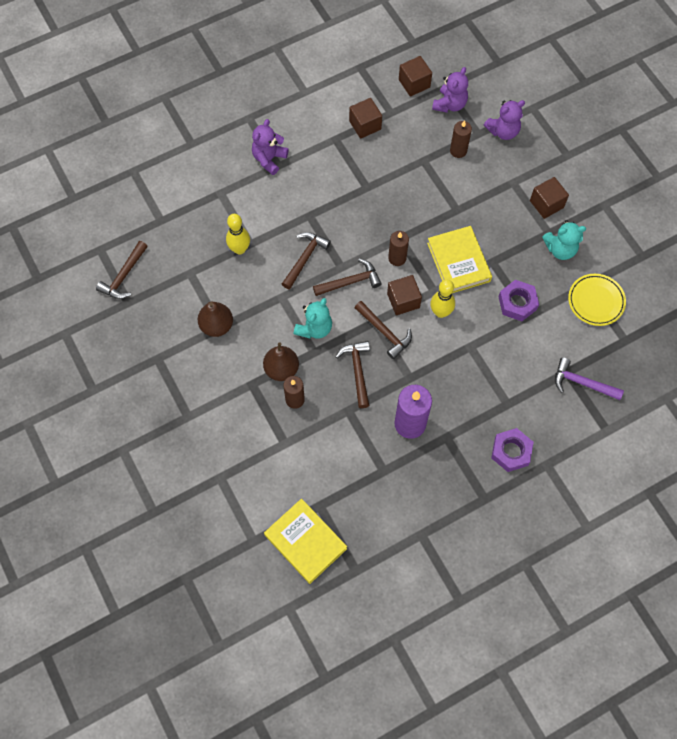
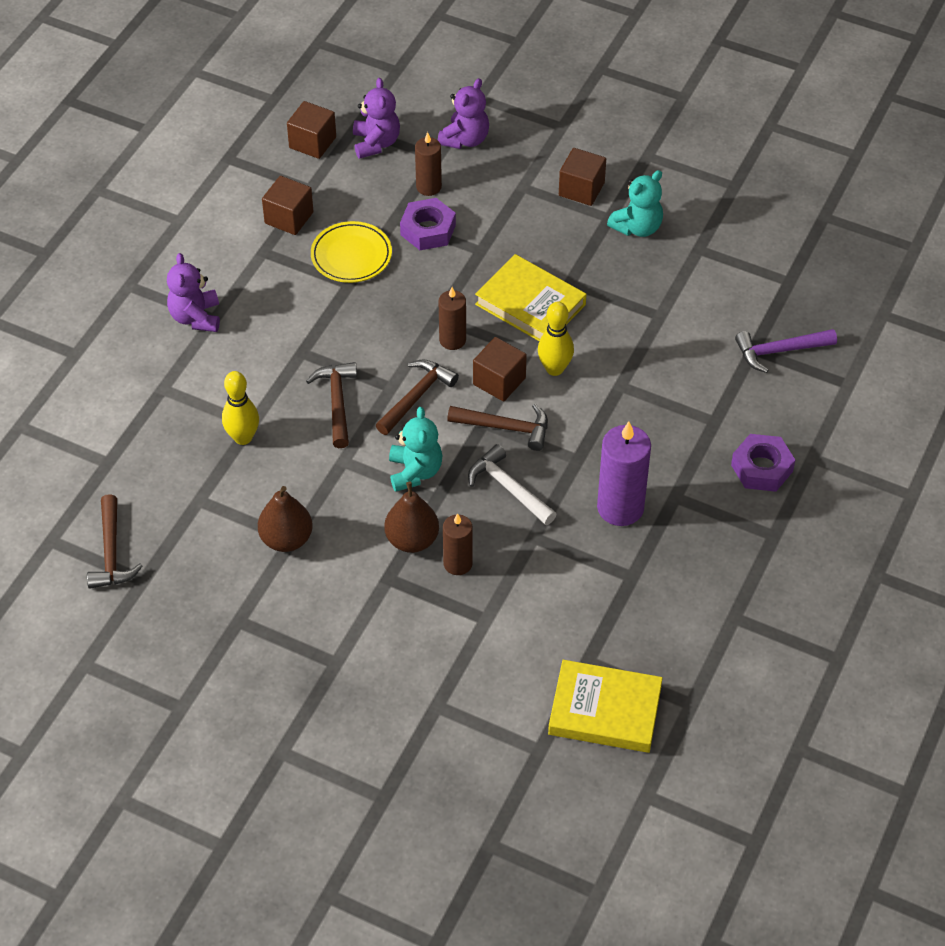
camera: 35 degrees left, 15 degrees down
(357, 371) = (508, 488): brown hammer -> white hammer
(517, 303) = (636, 309): purple nut -> purple nut (428, 230)
(596, 301) = (723, 259): yellow plate -> yellow plate (351, 256)

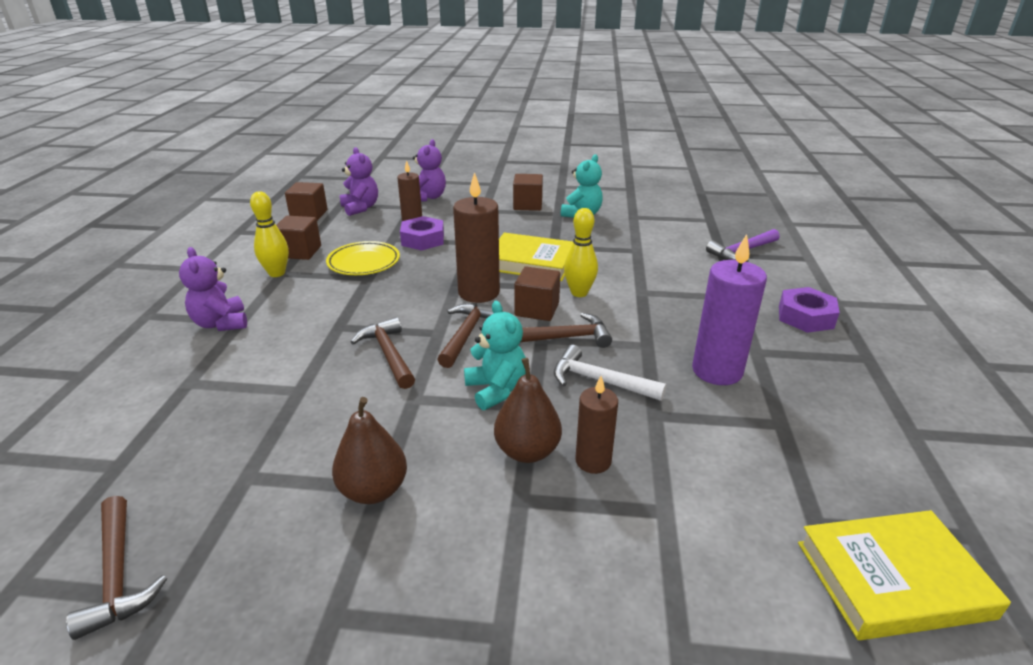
camera: 20 degrees left, 20 degrees down
(243, 437) = (291, 404): yellow bowling pin -> yellow bowling pin (277, 273)
(452, 340) = (479, 293): brown candle -> brown candle, size x1.65

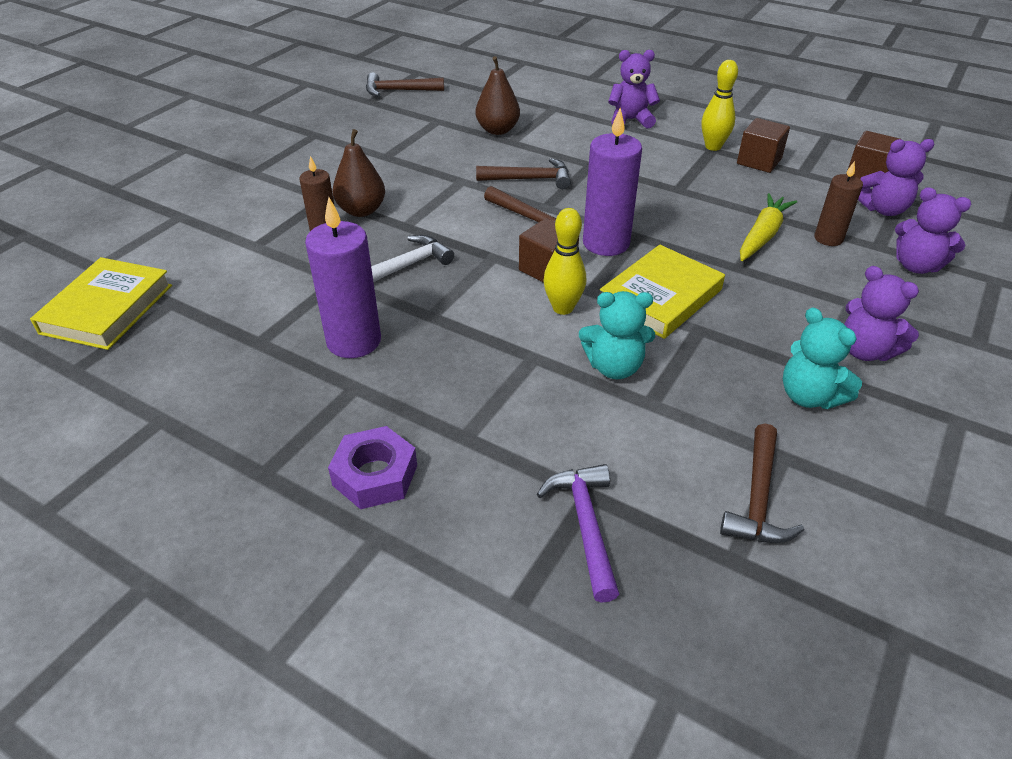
camera: 115 degrees right, 10 degrees up
(364, 262) = (716, 191): yellow plate -> none
(373, 490) = (385, 154): brown pear -> brown pear (497, 130)
(423, 239) = (762, 235): purple nut -> yellow carrot
(479, 293) = (606, 243): brown candle -> purple candle
(496, 390) = (439, 215): turquoise teddy bear -> turquoise teddy bear (614, 367)
(527, 205) = (865, 351): brown cube -> purple teddy bear
(564, 338) = (484, 270): brown hammer -> brown hammer (758, 498)

